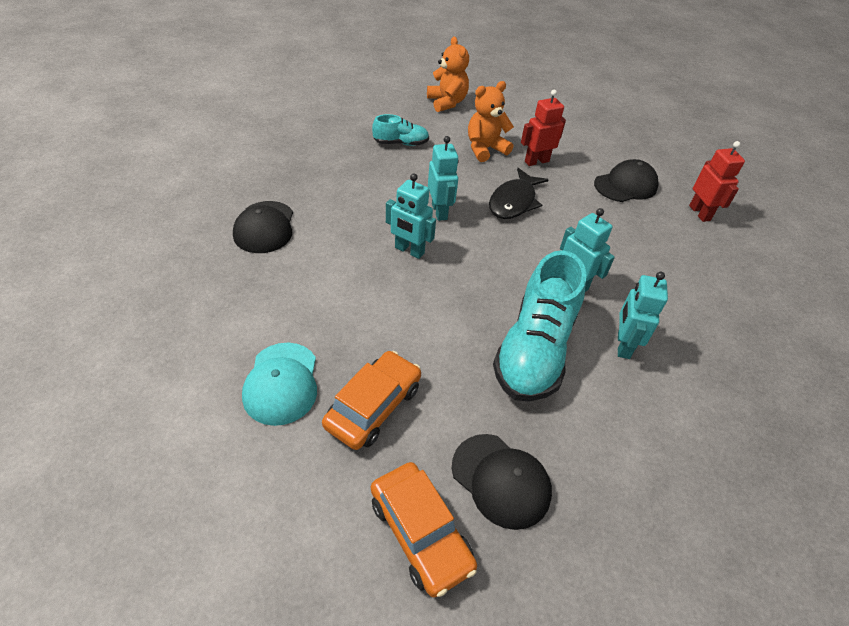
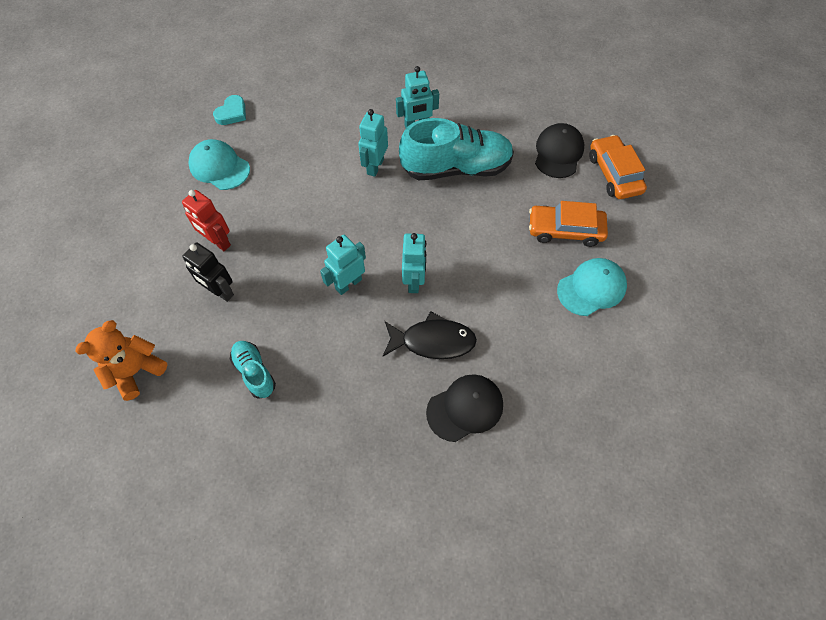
camera: 115 degrees left, 15 degrees up
(420, 533) = (614, 174): orange car -> orange car turned 45 degrees counterclockwise
(485, 149) = (220, 292): orange teddy bear -> black robot
(514, 202) = (297, 236): black fish -> black fish (433, 341)
(625, 185) = (219, 167): black cap -> turquoise cap
(700, 213) = (232, 113): red robot -> turquoise heart

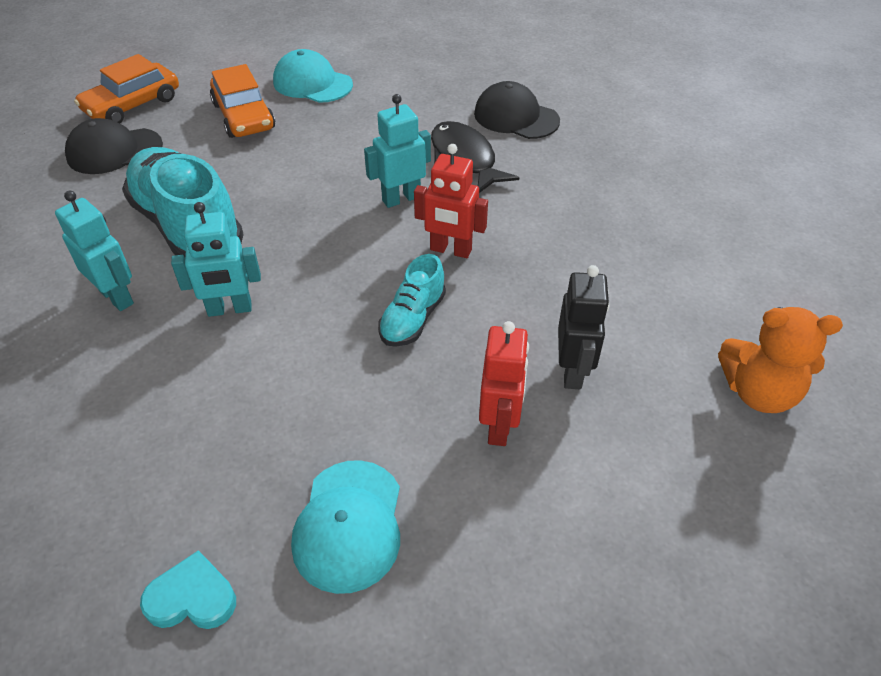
camera: 120 degrees left, 15 degrees down
(254, 372) = (636, 275): turquoise shoe -> turquoise shoe (413, 319)
(348, 284) = (450, 250): turquoise robot -> red robot

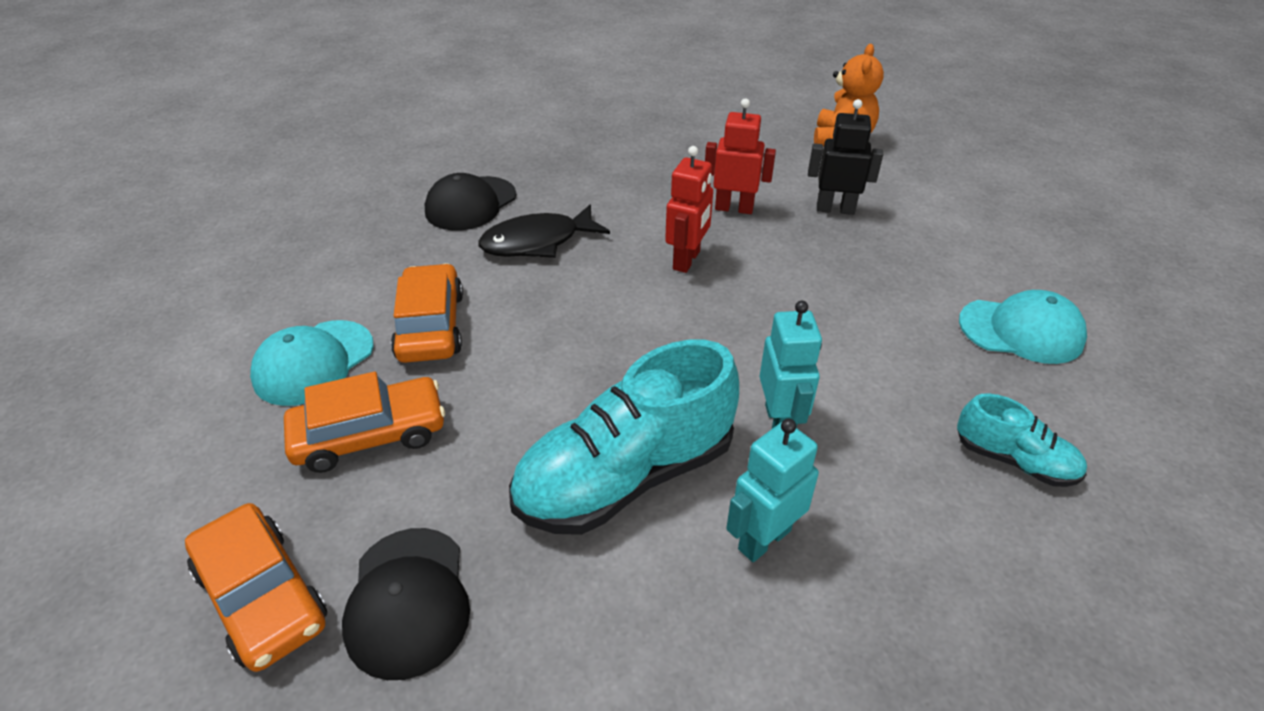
camera: 85 degrees left, 5 degrees down
(192, 598) = (1128, 423): turquoise heart -> none
(350, 122) = (431, 326): none -> orange car
(401, 198) = (598, 289): turquoise robot -> none
(413, 319) = (784, 288): turquoise shoe -> turquoise shoe (1014, 460)
(499, 425) = (899, 248): red robot -> red robot (734, 208)

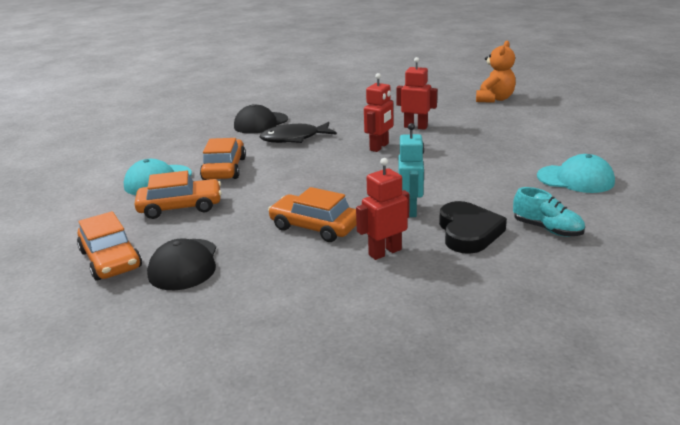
camera: 10 degrees right, 15 degrees down
(626, 476) = (315, 226): turquoise shoe -> orange car
(764, 539) = (384, 252): turquoise robot -> red robot
(835, 209) = (478, 128): black robot -> none
(889, 476) = (468, 232): none -> black heart

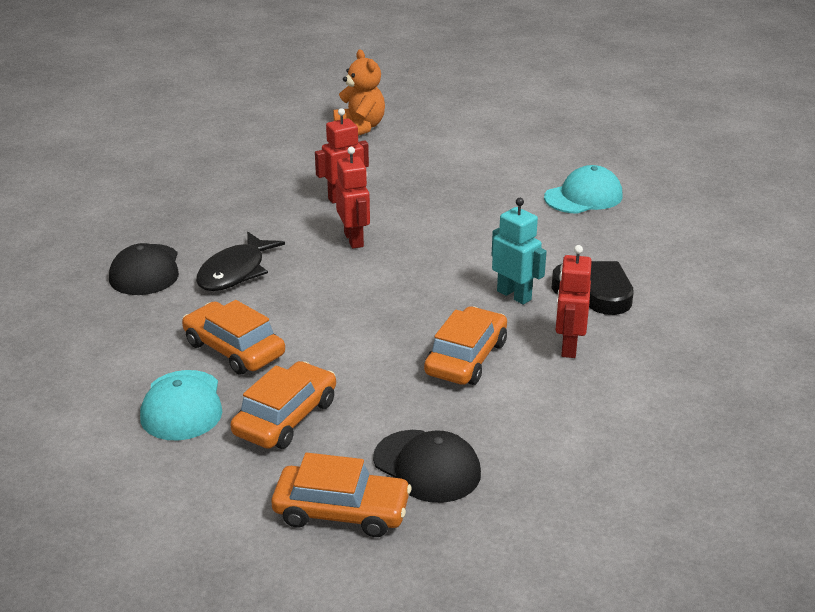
camera: 50 degrees left, 5 degrees up
(315, 226) = (466, 358): orange car -> orange car turned 135 degrees clockwise
(547, 229) = (641, 257): turquoise shoe -> none

